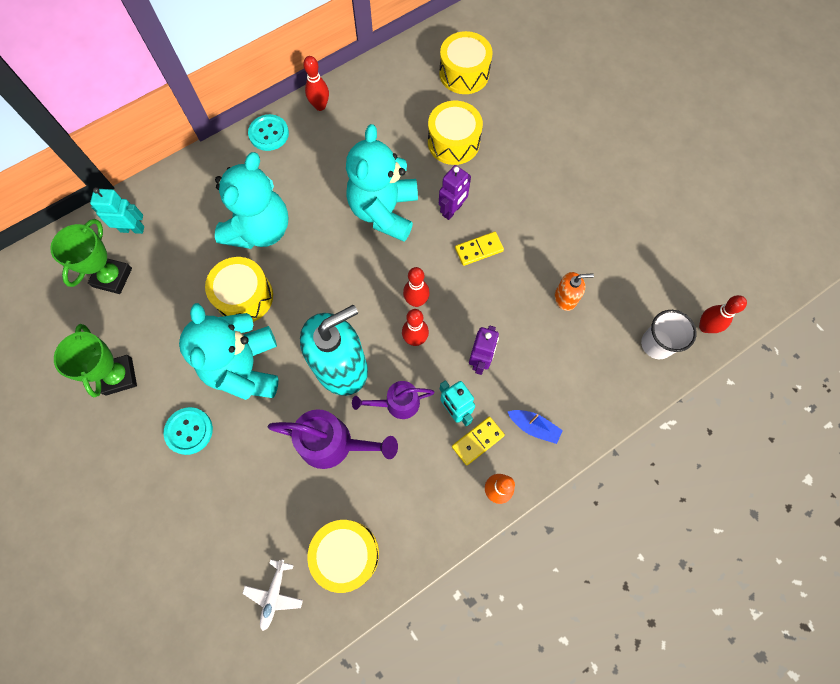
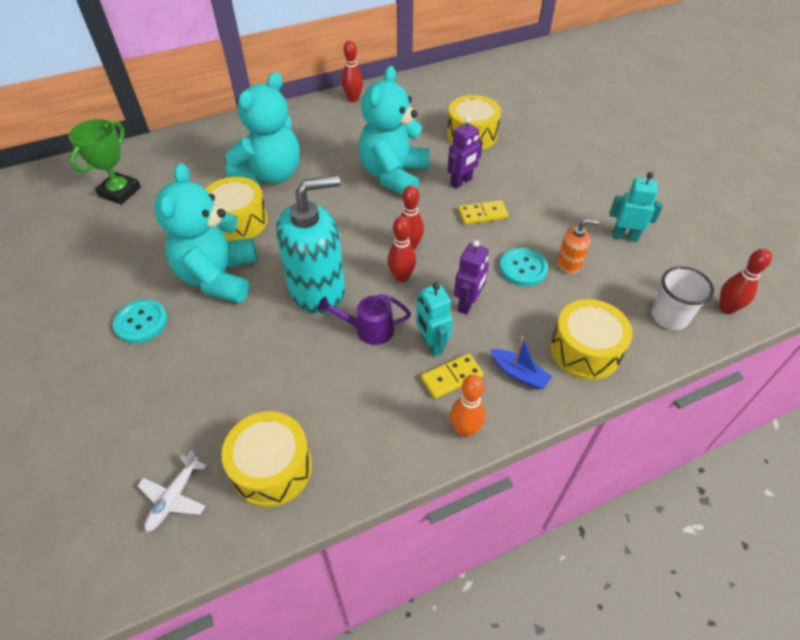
camera: 10 degrees right, 20 degrees down
(119, 376) = (91, 267): green trophy -> none
(132, 229) = (153, 160): turquoise robot -> turquoise robot (624, 236)
(269, 133) = (301, 111): turquoise button -> turquoise button (523, 268)
(334, 444) = (290, 356): purple watering can -> none
(464, 73) = (490, 91): yellow drum -> yellow drum (585, 350)

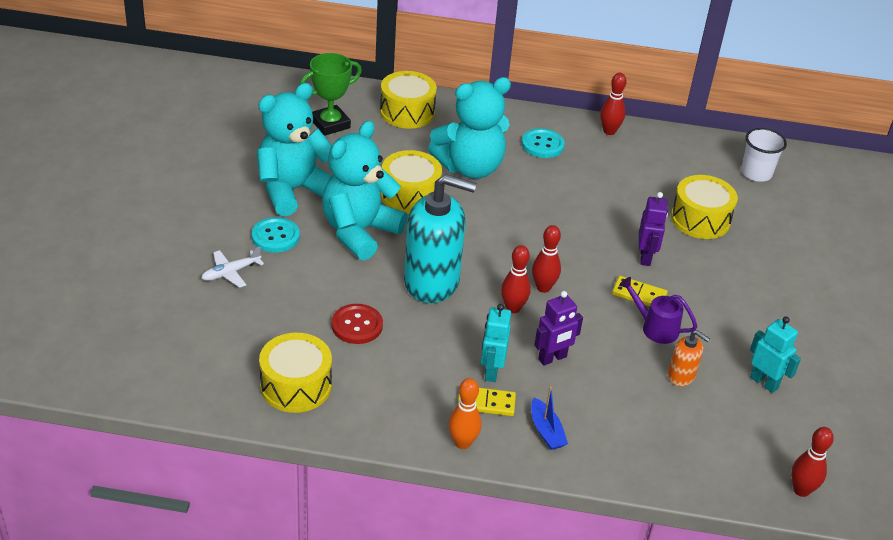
camera: 30 degrees right, 10 degrees down
(174, 497) = (216, 365): white plane -> white plane (231, 272)
(283, 369) = (357, 325): none -> red button
(368, 329) = (448, 333): purple watering can -> purple watering can (654, 327)
(394, 175) = (584, 220): turquoise teddy bear -> turquoise teddy bear (293, 190)
(461, 182) = (645, 257): purple robot -> purple robot turned 75 degrees counterclockwise
(523, 268) = (632, 357): turquoise button -> turquoise button (542, 145)
(585, 350) = (623, 447): yellow drum -> yellow drum (407, 112)
(669, 316) = (734, 465): white cup -> white cup (756, 173)

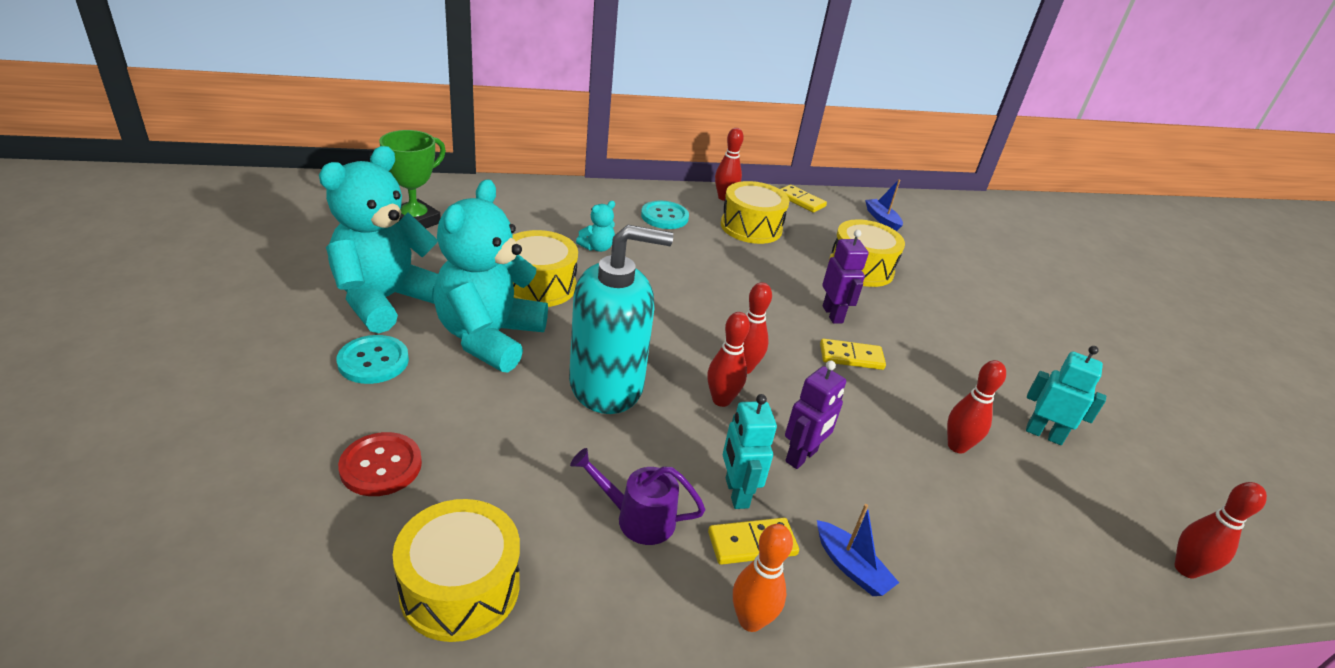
camera: 20 degrees left, 5 degrees down
(231, 272) = (314, 423): white plane -> none
(357, 325) = (526, 465): red button -> red button (381, 466)
(407, 112) = (503, 201): yellow drum -> yellow drum (751, 227)
(470, 167) = (597, 247): turquoise teddy bear -> turquoise teddy bear, size x0.41
(654, 327) = (891, 392): purple watering can -> purple watering can (636, 518)
(681, 376) = (957, 446): orange soap dispenser -> red bowling pin
(684, 143) = (801, 201): none -> yellow domino
(756, 173) = (882, 219): white cup -> blue boat

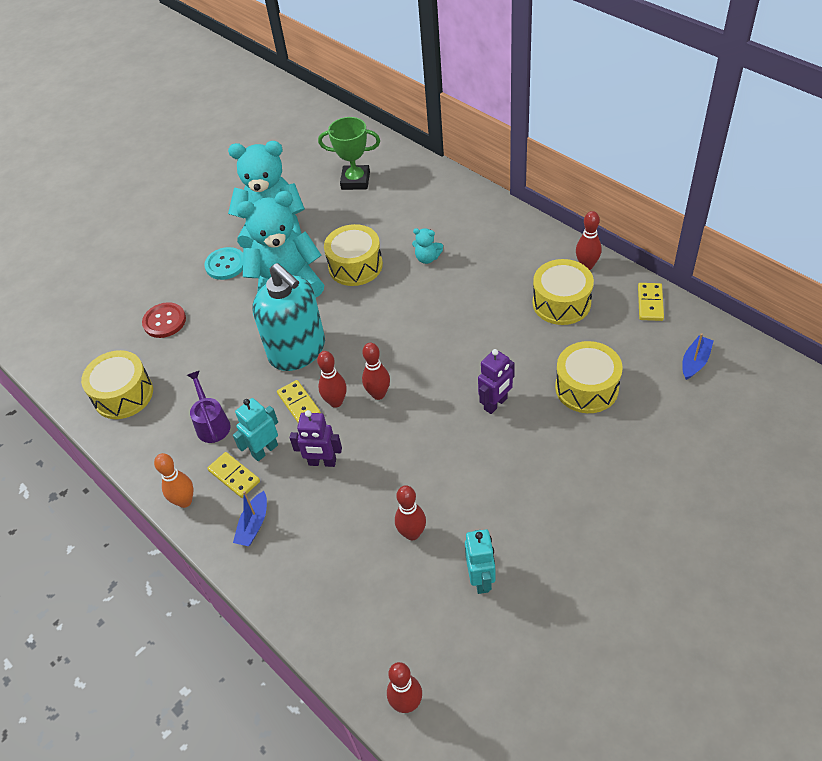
camera: 65 degrees right, 15 degrees up
(664, 217) = (511, 258): turquoise button -> none
(851, 357) = (453, 437): yellow domino -> yellow domino (299, 404)

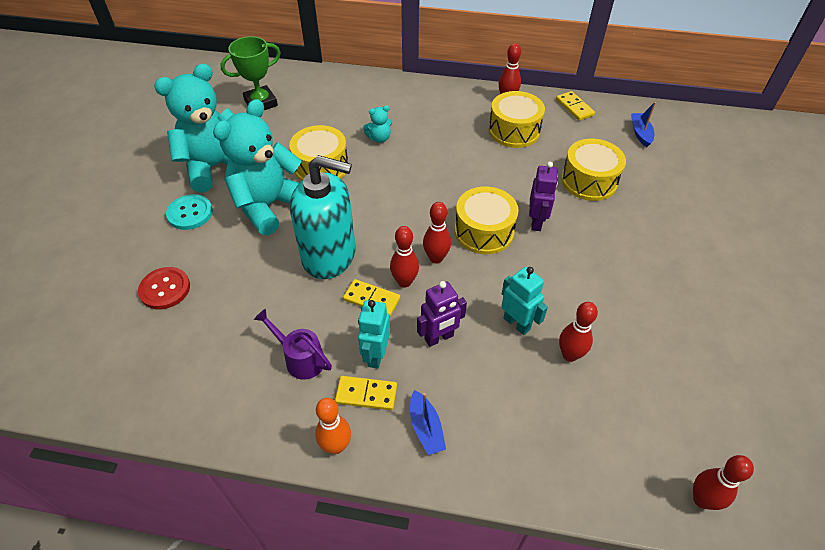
camera: 40 degrees left, 0 degrees up
(123, 394) = (175, 379): yellow drum -> yellow drum (484, 231)
(481, 579) = (655, 360): turquoise robot -> turquoise robot (517, 323)

